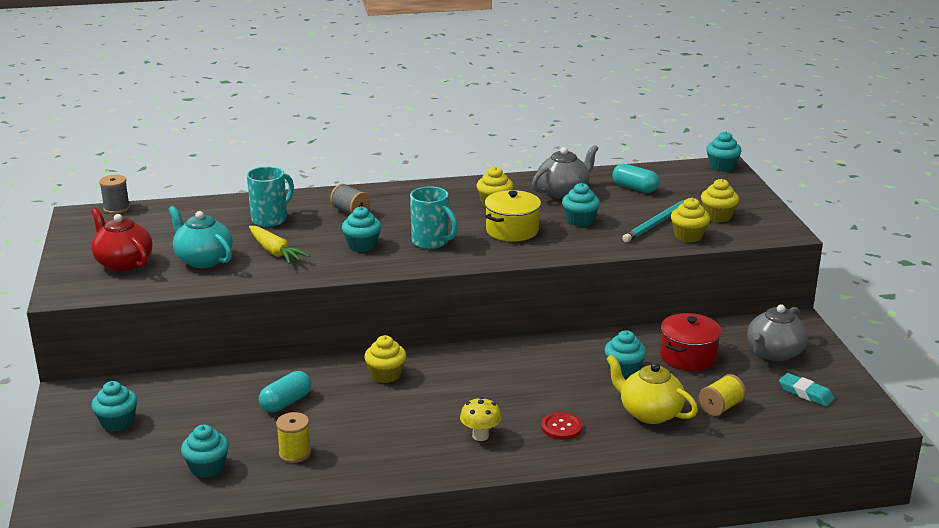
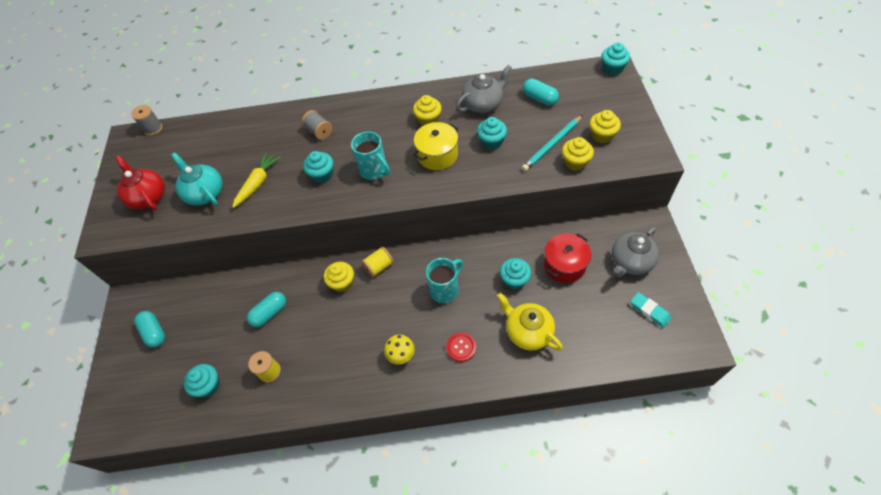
camera: 10 degrees right, 30 degrees up
(117, 422) = (154, 332): turquoise cupcake -> turquoise capsule
(270, 219) = (260, 141): turquoise mug -> turquoise mug (445, 290)
(275, 252) = (257, 183): yellow carrot -> yellow carrot turned 120 degrees counterclockwise
(721, 407) = (582, 326): yellow spool -> yellow spool (379, 266)

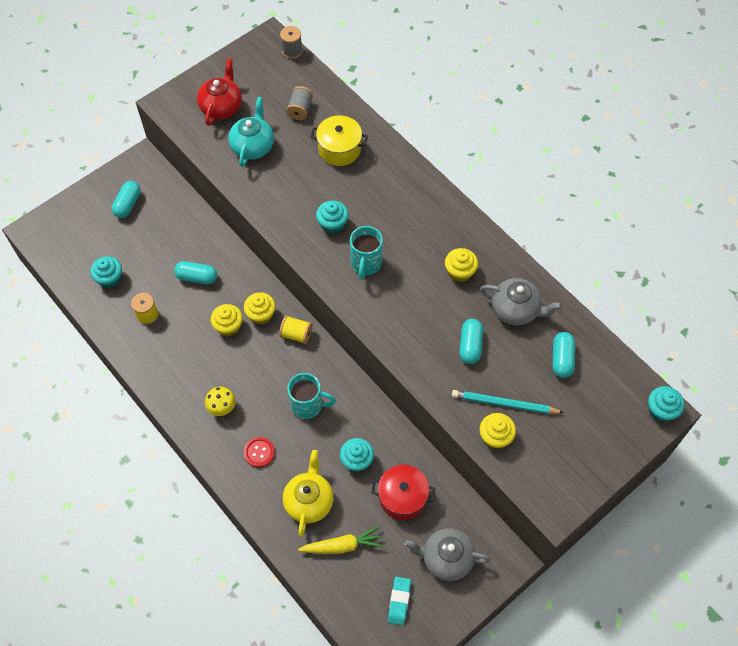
camera: 50 degrees right, 5 degrees up
(257, 183) = (289, 179): yellow carrot -> yellow carrot (342, 545)
(319, 132) = (380, 187): grey spool -> grey spool (300, 110)
(437, 155) = (420, 307): yellow pot -> yellow pot (339, 149)
(491, 142) = (470, 345): turquoise cupcake -> turquoise capsule
(602, 135) = (550, 445): yellow cupcake -> yellow cupcake (228, 326)

